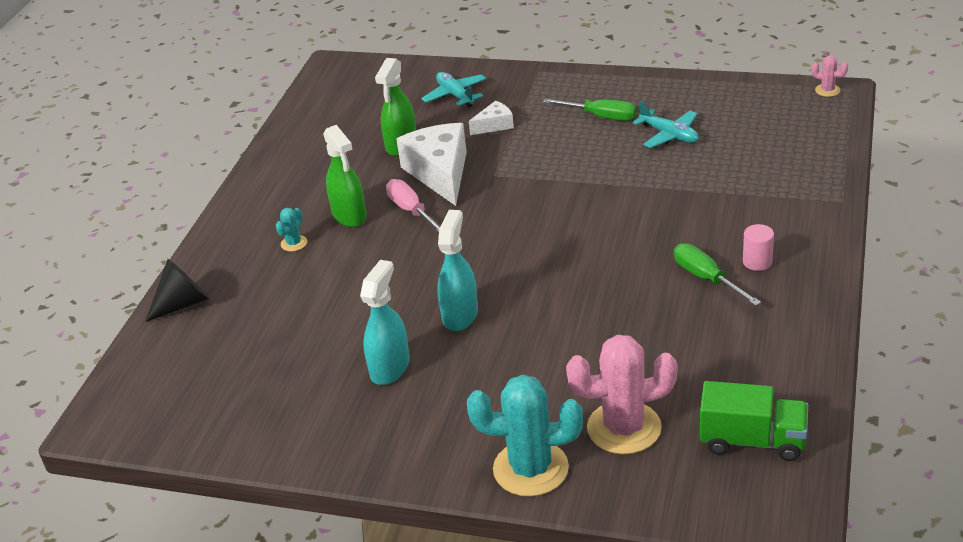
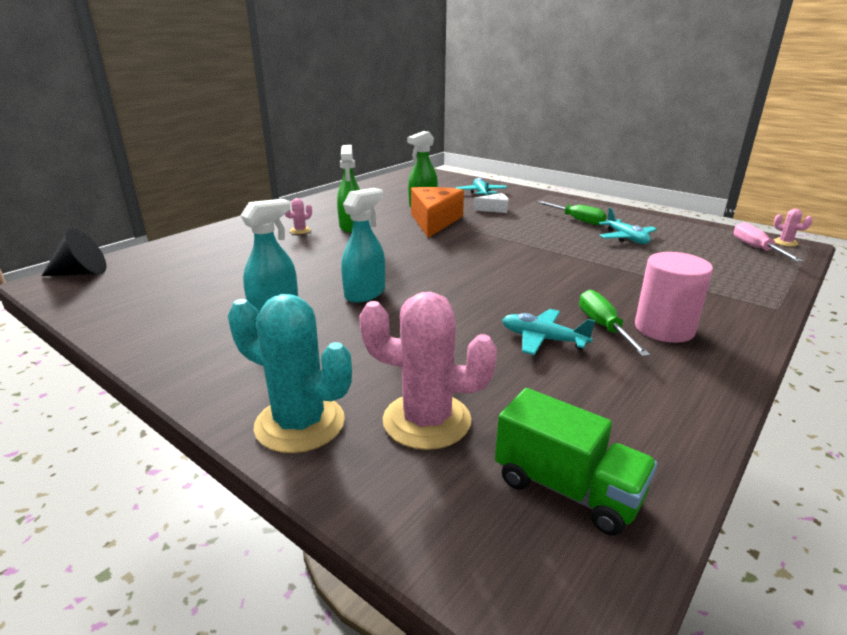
camera: 20 degrees right, 10 degrees down
(183, 303) = (195, 240): black cone -> black cone (81, 273)
(294, 243) = (300, 230): turquoise cactus -> pink cactus
(411, 210) = (394, 233): pink screwdriver -> pink screwdriver (756, 248)
(440, 173) = (434, 221): white cheese -> orange cheese
(663, 312) = (543, 339): none -> turquoise plane
(757, 262) = (664, 328): pink cylinder -> pink cylinder, size x1.86

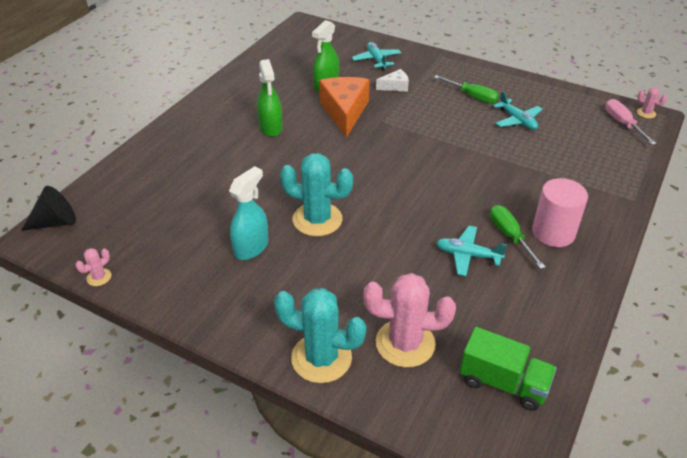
camera: 10 degrees left, 15 degrees up
(300, 230) = (225, 139): pink cactus -> pink cactus (99, 277)
(365, 293) = (317, 219): turquoise spray bottle -> turquoise cactus

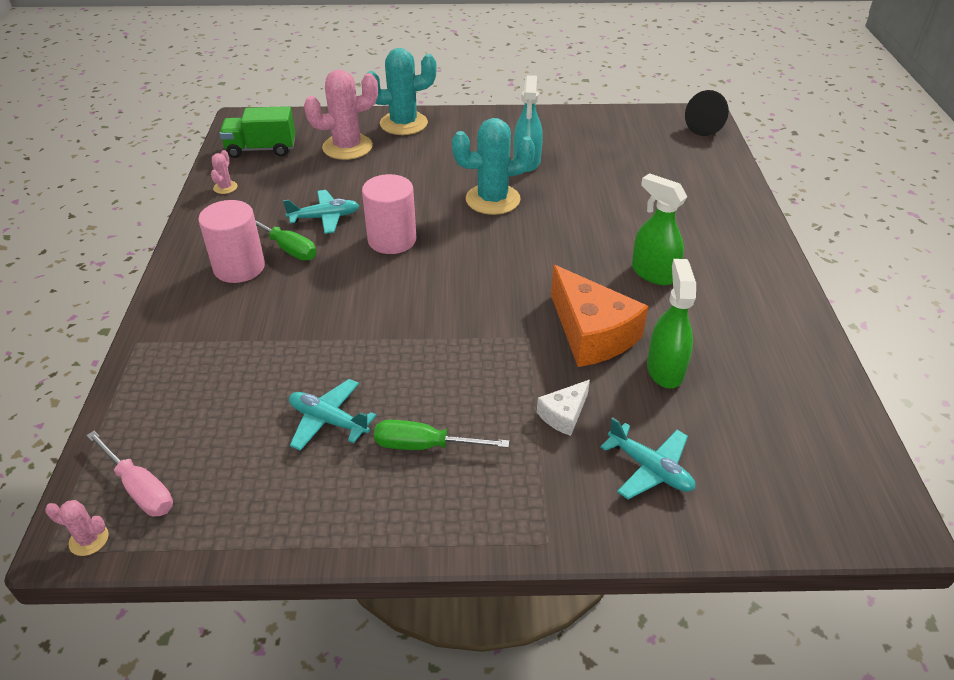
camera: 150 degrees right, 0 degrees up
(99, 277) = (615, 112): pink cactus -> pink cactus (225, 187)
(423, 213) = (392, 240): none -> pink cylinder

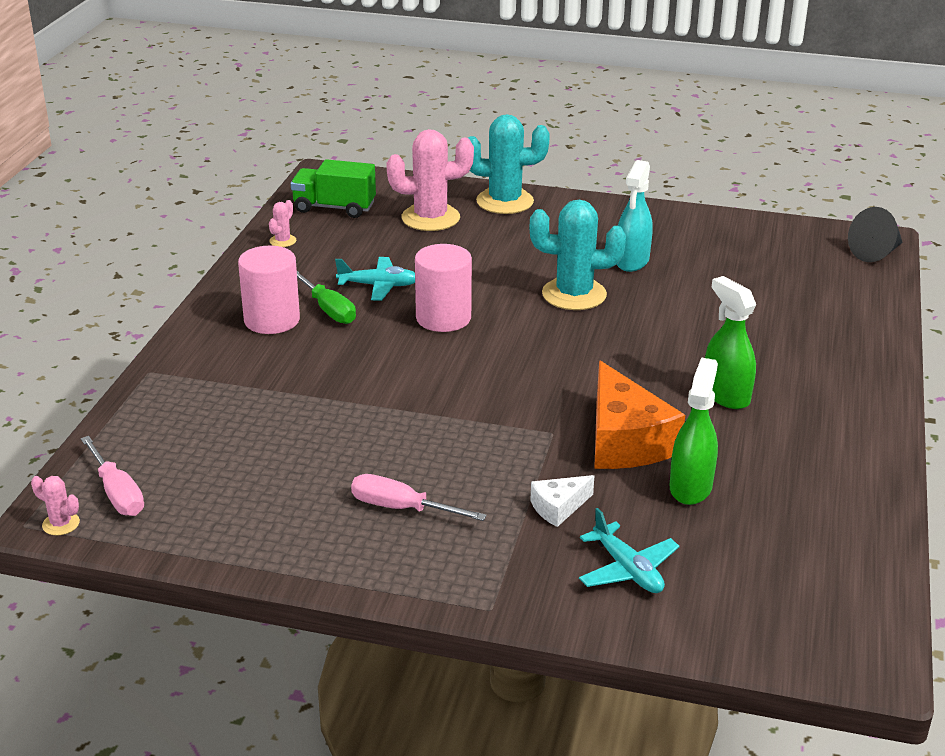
camera: 15 degrees right, 10 degrees down
(328, 421) = (314, 470): turquoise plane -> none
(424, 446) = (401, 508): green screwdriver -> pink screwdriver

